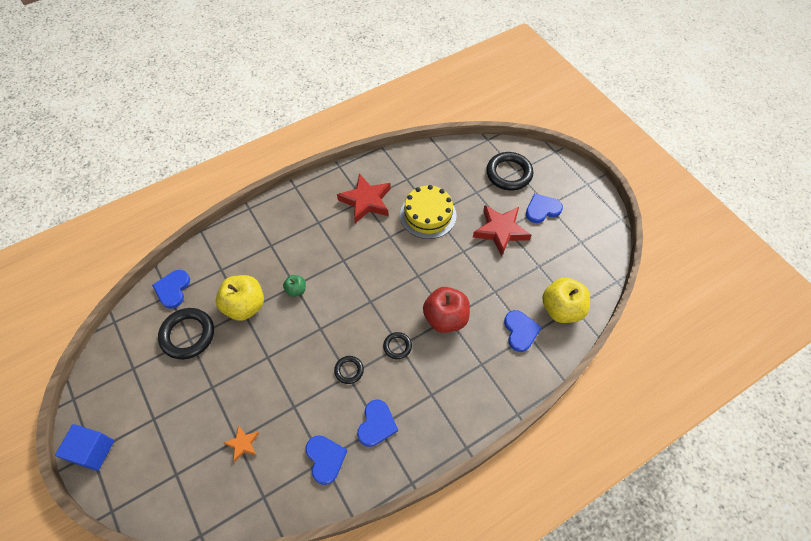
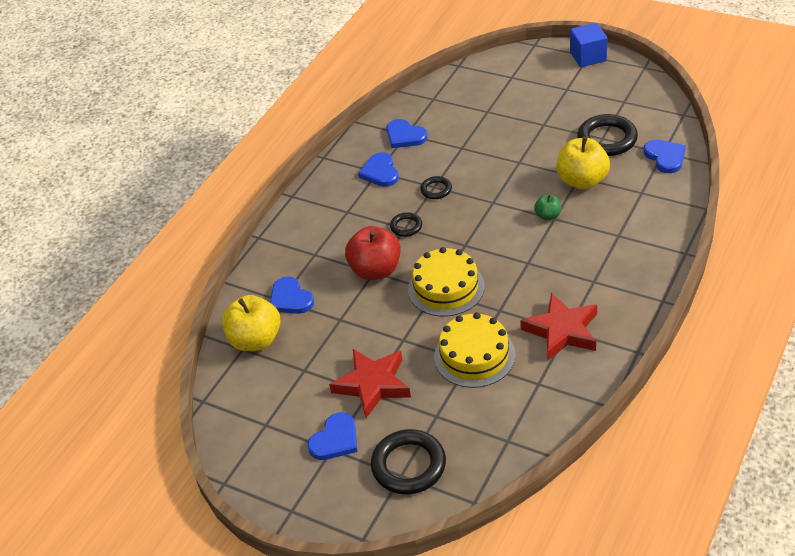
camera: 155 degrees right, 15 degrees down
(243, 444) = (479, 112): orange star -> none
(409, 273) = (446, 288): none -> yellow cake

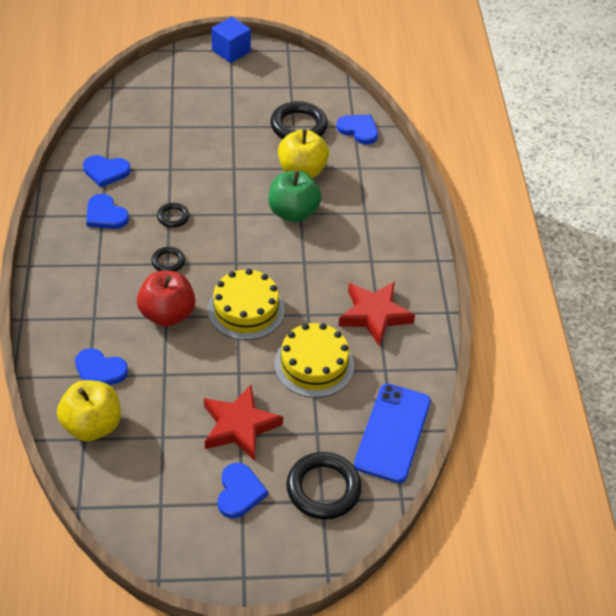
camera: 40 degrees left, 5 degrees up
(506, 442) = (393, 433): none -> blue phone
(548, 216) = (293, 212): green apple -> green apple, size x2.01

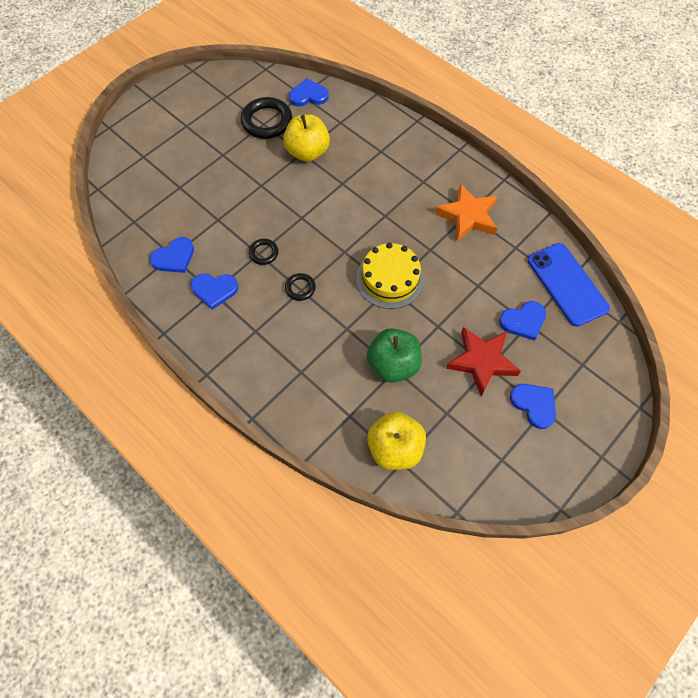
camera: 40 degrees left, 15 degrees up
(100, 371) = (352, 406): blue heart -> blue heart (523, 321)
(167, 314) = (345, 326): red apple -> none
(231, 51) = (153, 98): blue cube -> none
(293, 212) = (337, 186): green apple -> green apple (393, 364)
(314, 364) = (473, 280): yellow cake -> none
(323, 489) = (574, 356): black ring -> none
(374, 315) = (467, 216): red star -> orange star

